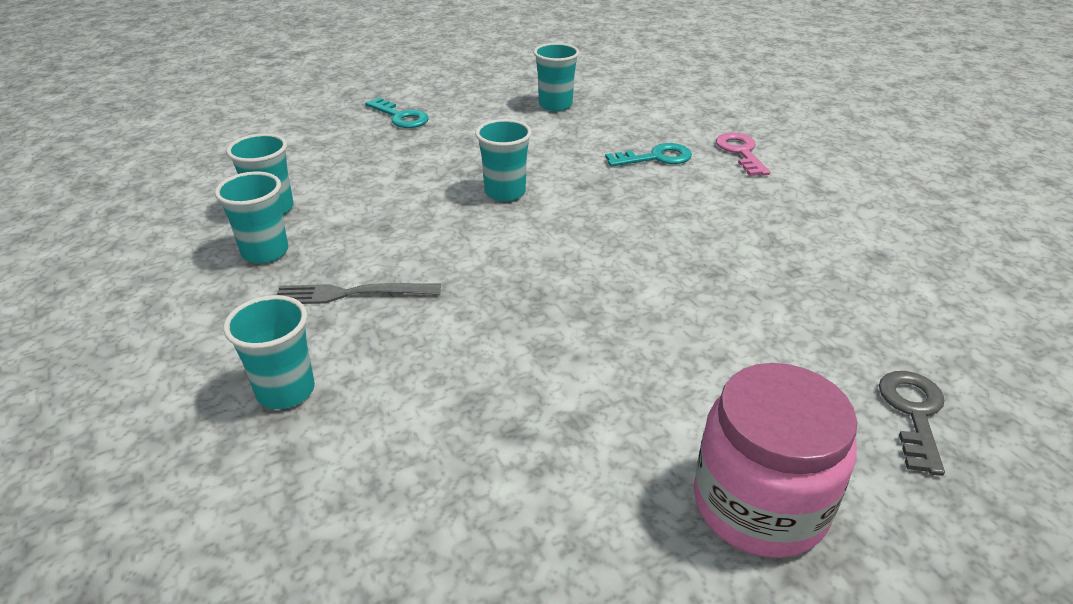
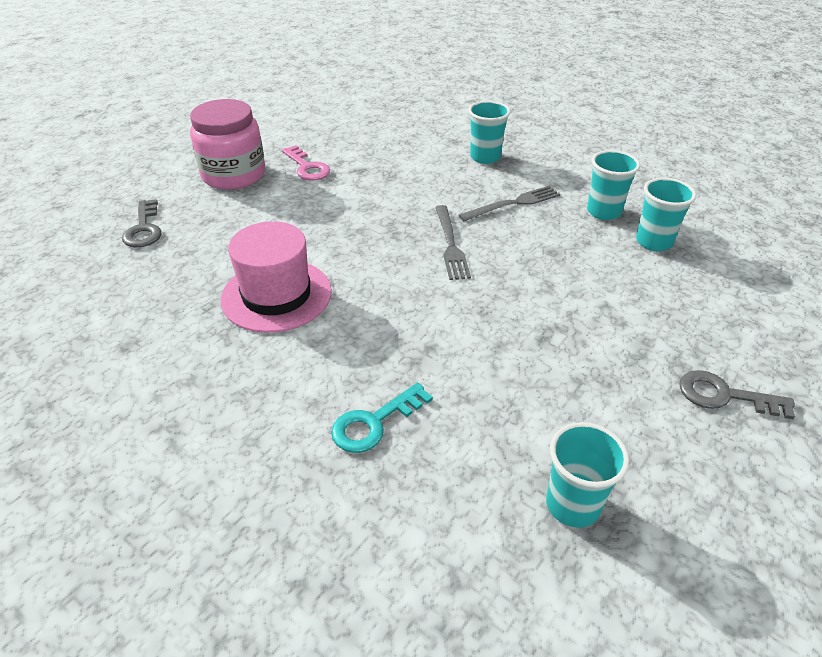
camera: 155 degrees right, 5 degrees up
(400, 117) = (724, 396): turquoise key -> grey key
(484, 264) = (450, 244): none -> grey fork
(505, 192) = (495, 315): turquoise cup -> none
(714, 263) = (276, 295): none -> pink hat
(740, 152) = (270, 474): pink key -> pink key (307, 167)

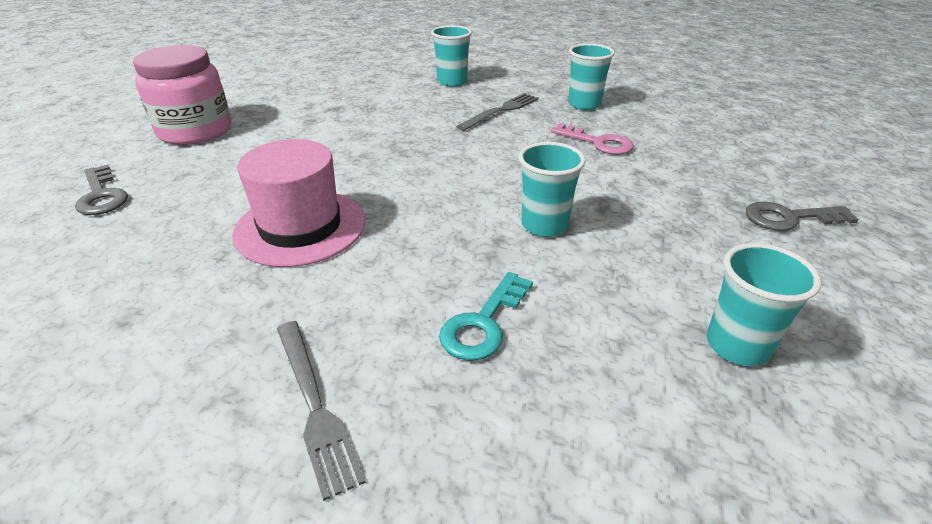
camera: 20 degrees left, 5 degrees down
(307, 167) = (277, 113): pink key -> pink key (598, 142)
(450, 244) = (463, 150): grey fork -> grey fork (314, 405)
(654, 242) = (641, 118): turquoise cup -> turquoise cup (544, 225)

